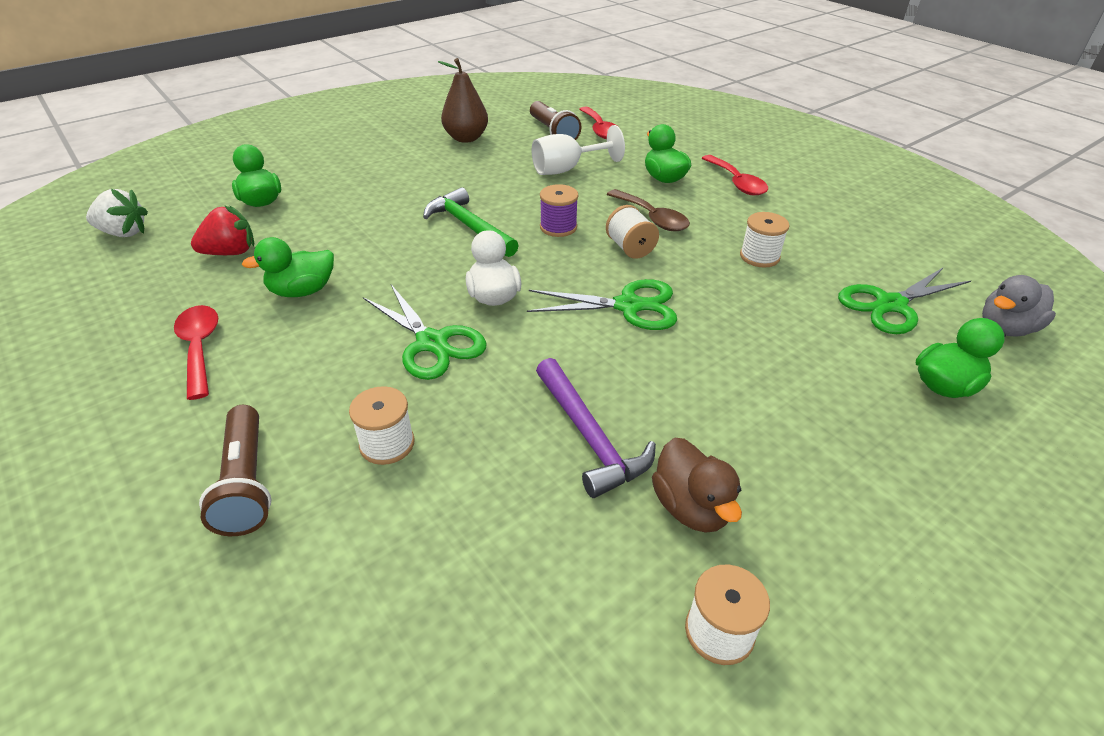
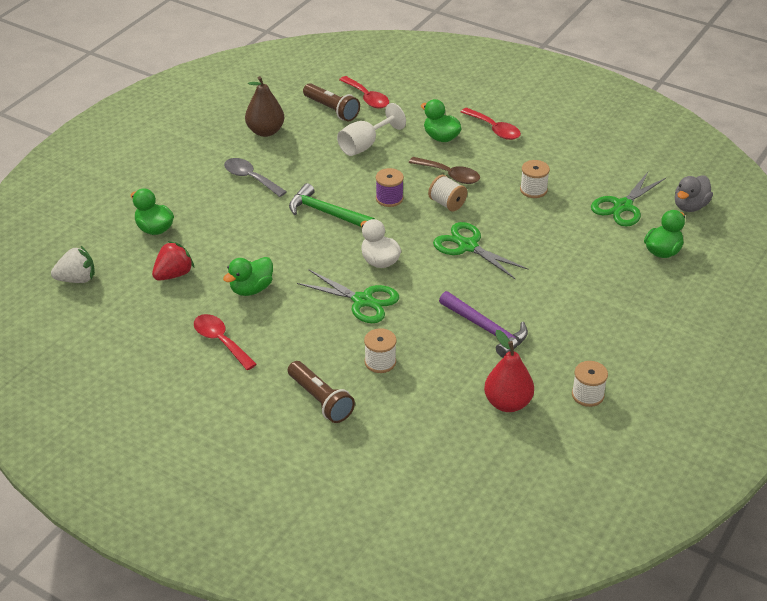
camera: 20 degrees left, 0 degrees up
(412, 175) = (250, 178): none -> grey spoon
(551, 596) = (507, 403): none -> red pear
(628, 306) = (467, 246): green scissors -> green scissors turned 120 degrees counterclockwise
(691, 507) = (554, 349): brown duck -> none

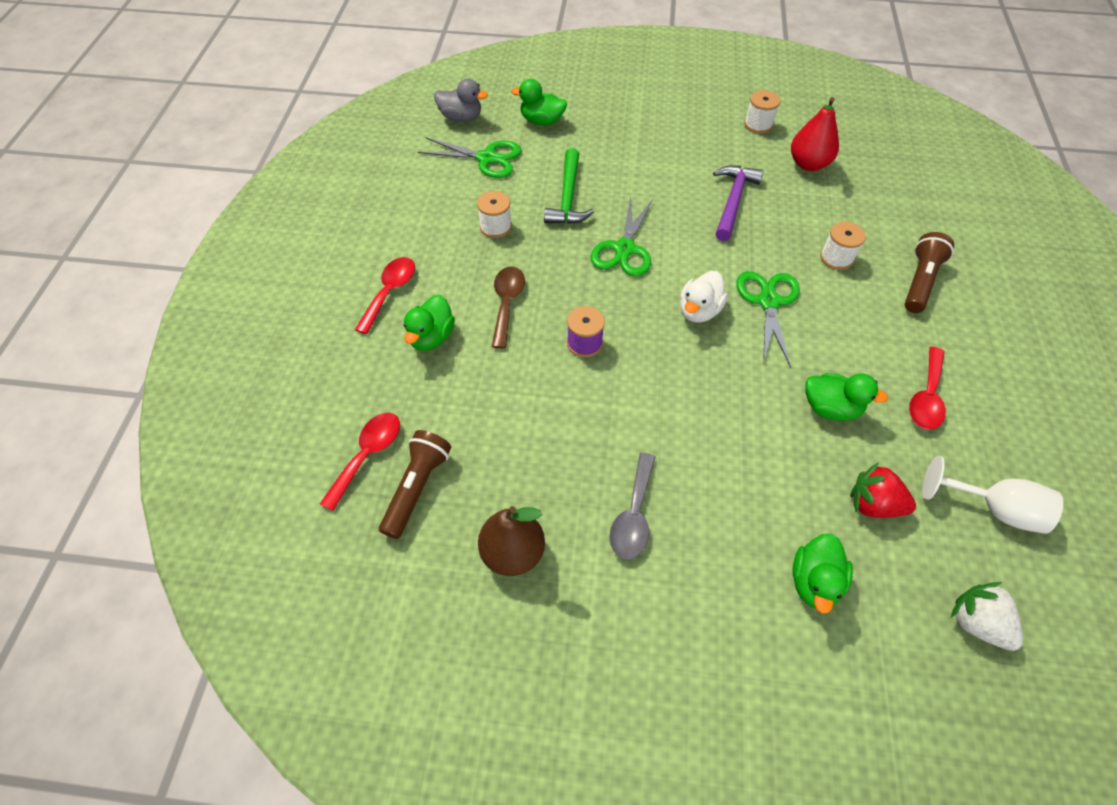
camera: 115 degrees left, 15 degrees up
(326, 213) = (650, 394): green hammer -> green hammer (568, 197)
(365, 145) = (487, 411): white goblet -> white goblet (993, 509)
(447, 203) = (562, 288): white spool -> none

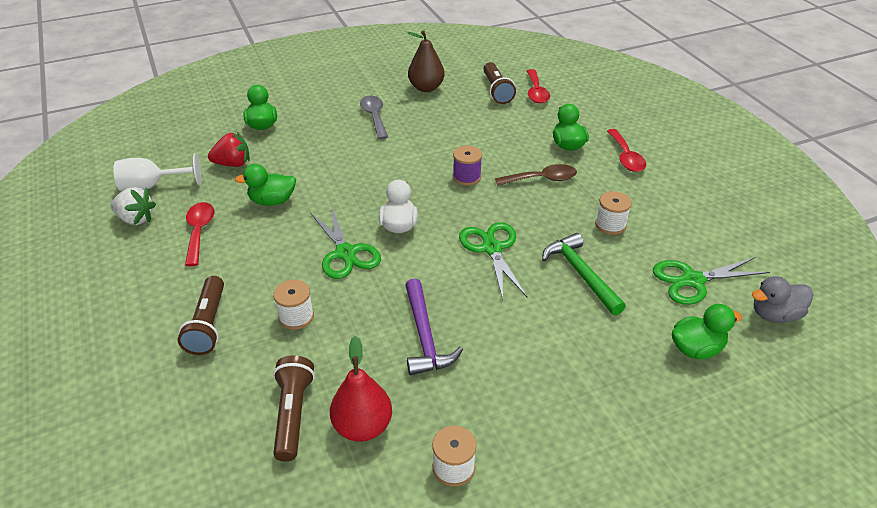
camera: 150 degrees right, 15 degrees down
(507, 303) = (542, 179): brown spoon -> brown spoon turned 75 degrees counterclockwise
(857, 188) = (293, 414): none -> brown flashlight
(976, 623) = (168, 138): white strawberry -> white strawberry (136, 219)

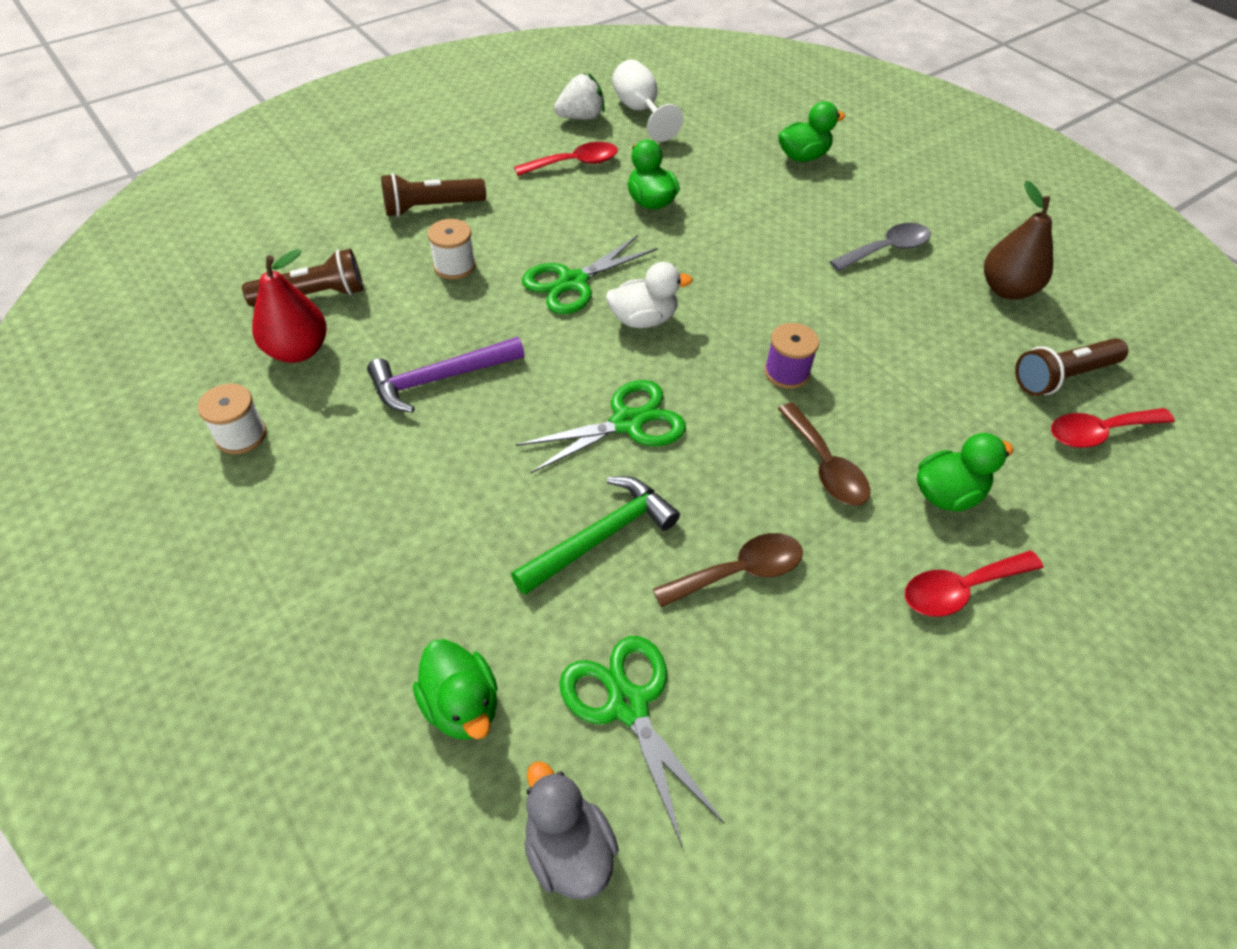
camera: 75 degrees right, 10 degrees up
(136, 219) = (581, 117): white strawberry -> white strawberry turned 120 degrees counterclockwise
(233, 164) = (709, 155): red strawberry -> none
(610, 225) = (739, 572): white spool -> brown spoon

